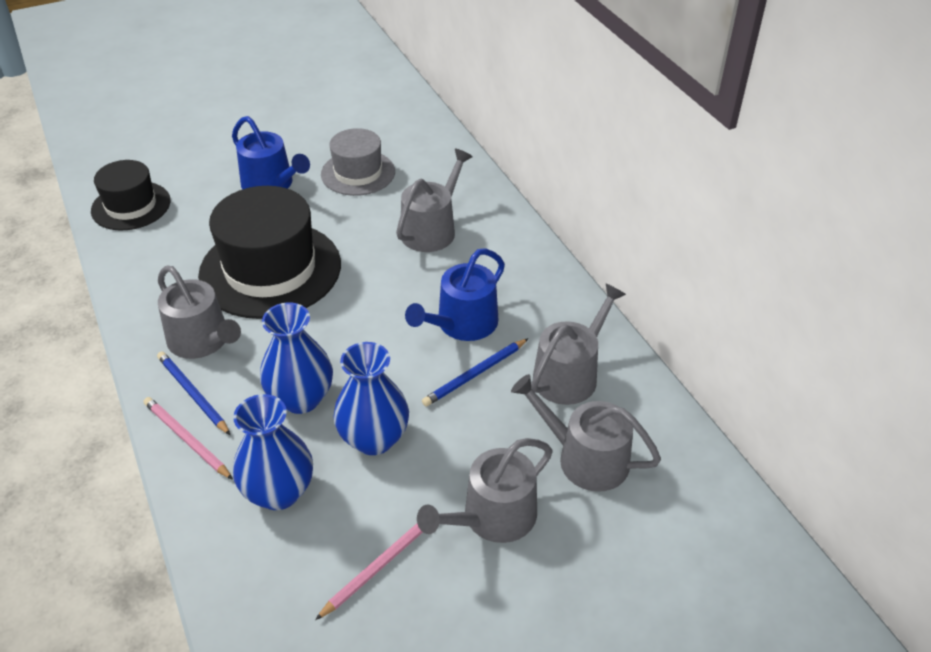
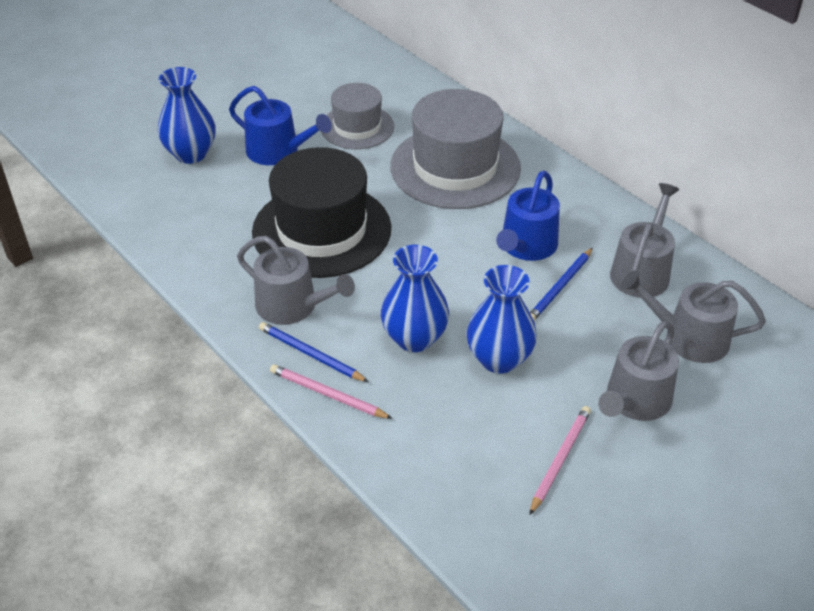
camera: 15 degrees left, 0 degrees up
(131, 206) = (147, 195): black hat -> none
(279, 492) = (438, 421): blue vase -> blue vase (191, 154)
(432, 229) = (455, 167): grey watering can -> grey hat

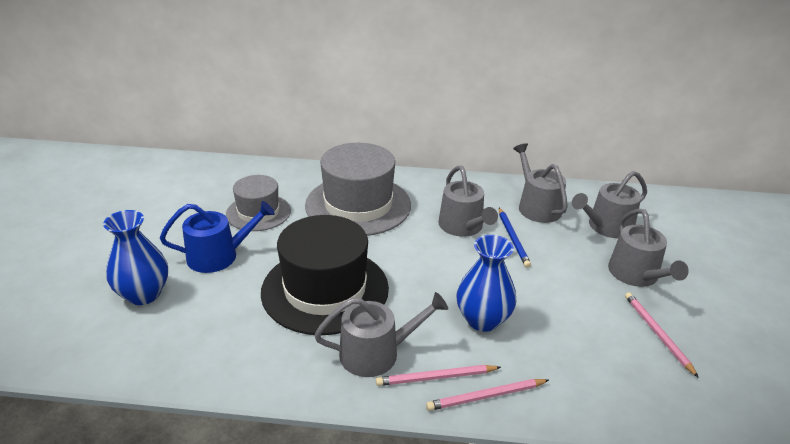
camera: 45 degrees left, 10 degrees down
(311, 354) = (436, 377): blue pencil -> pink pencil
(499, 359) = (544, 299): blue vase -> none
(526, 246) = (463, 227): blue watering can -> grey watering can

